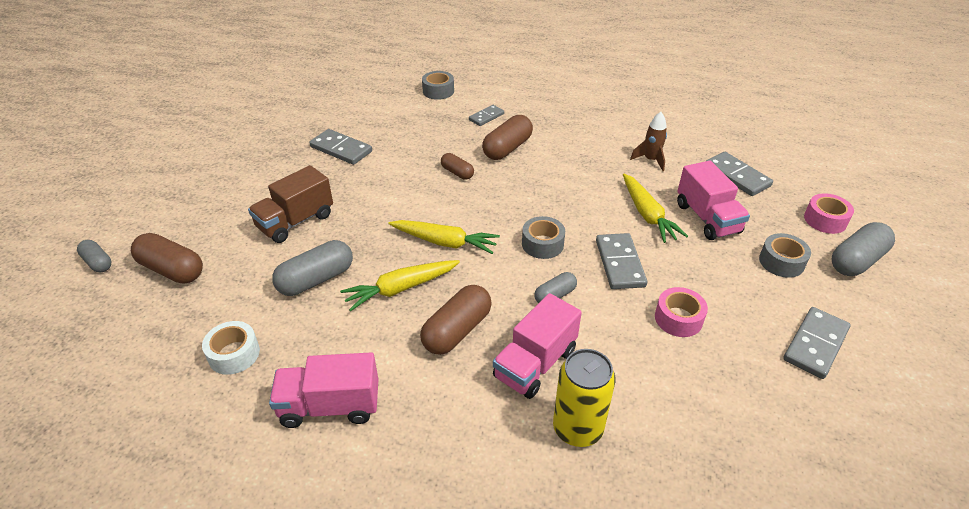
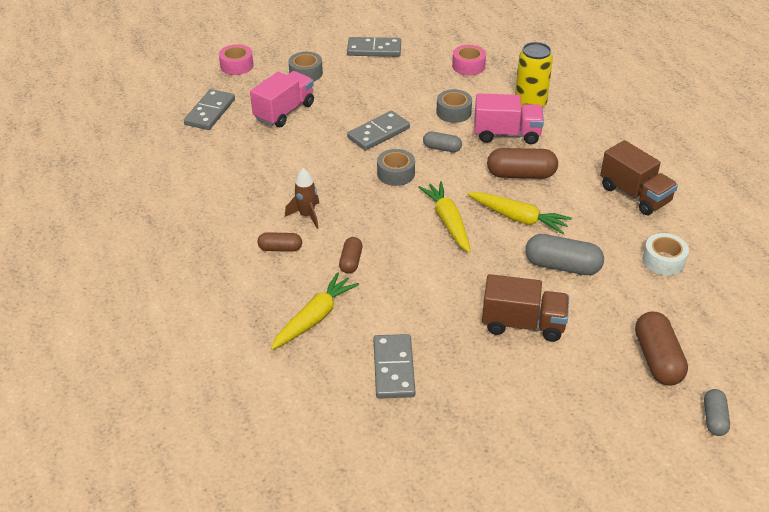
camera: 125 degrees left, 0 degrees up
(330, 406) = (634, 195): pink truck -> brown truck
(438, 91) = (204, 360): grey tape -> grey tape (453, 112)
(486, 117) = (232, 291): grey domino -> none
(507, 148) = (280, 248): brown capsule -> brown capsule, size x0.58
(647, 214) = (307, 138): yellow carrot -> yellow carrot (314, 318)
(650, 160) = (223, 159): brown rocket -> brown rocket (307, 215)
(678, 318) = (406, 96): pink tape -> pink tape (468, 66)
(856, 260) = (275, 48): grey capsule -> none

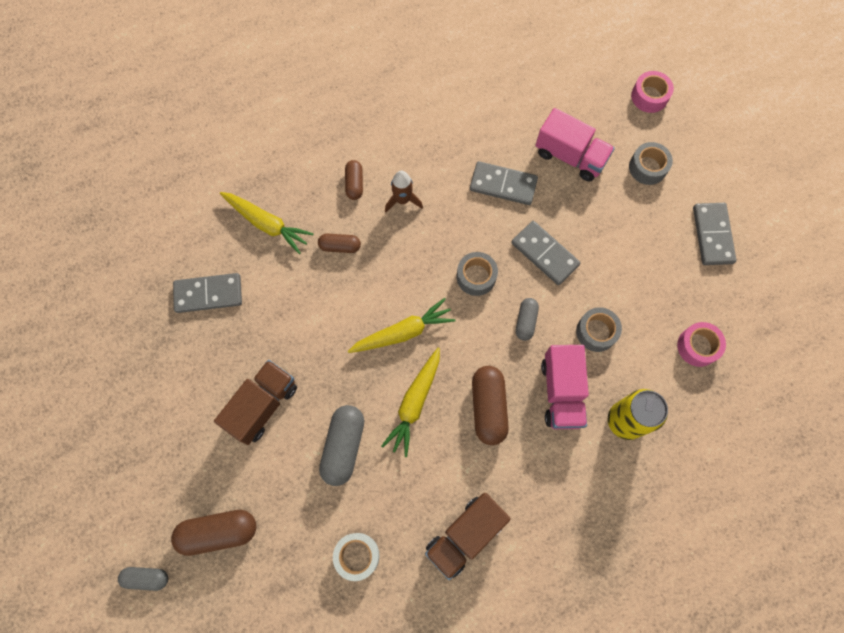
camera: 85 degrees right, 30 degrees up
(210, 112) = (558, 87): grey domino -> grey domino (503, 185)
(523, 324) = (262, 405): brown truck -> brown truck turned 150 degrees counterclockwise

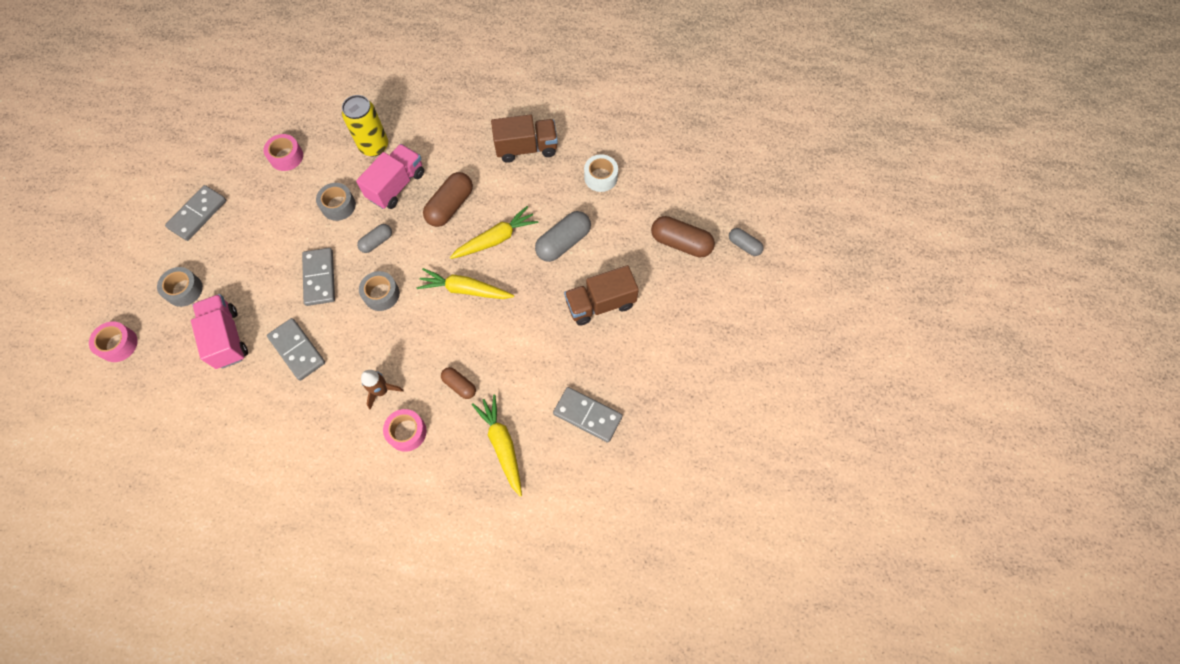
camera: 145 degrees left, 5 degrees down
(354, 184) = (407, 432): brown capsule -> pink tape

